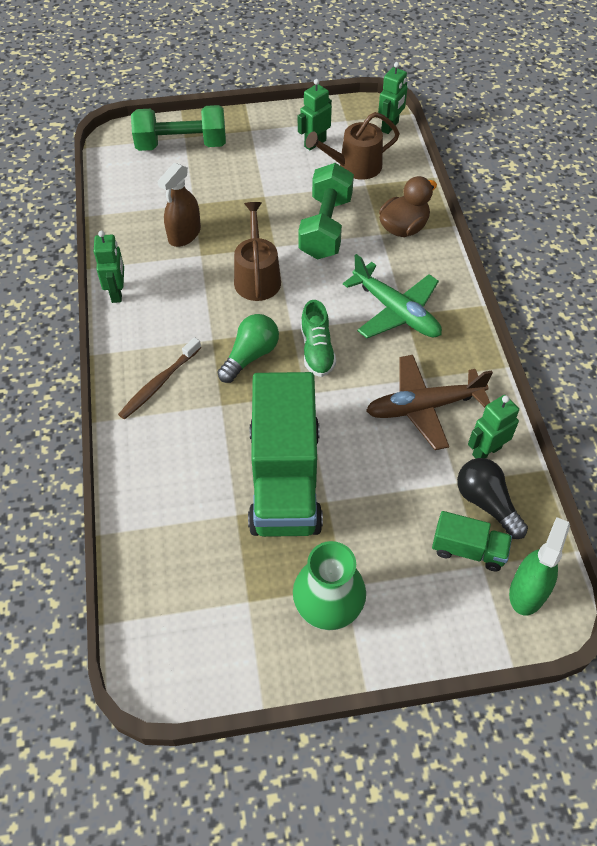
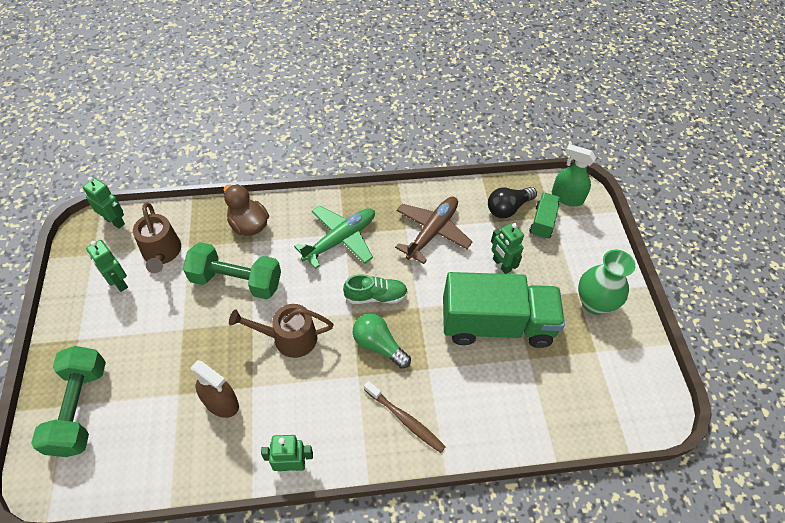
camera: 90 degrees left, 0 degrees up
(424, 407) = (432, 232): brown plane -> brown plane turned 135 degrees counterclockwise
(486, 451) = (468, 202): green robot -> green robot (501, 265)

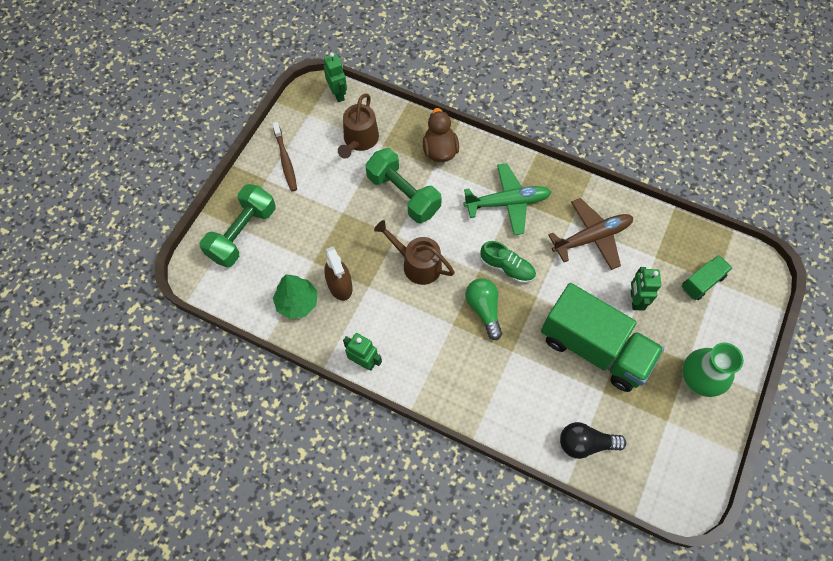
camera: 35 degrees right, 10 degrees up
(118, 282) = (315, 149): green robot -> none
(183, 446) = (297, 302): none -> green tree
(405, 420) = (468, 380): brown toothbrush -> brown toothbrush (285, 160)
(508, 208) = (678, 252): black light bulb -> black light bulb (585, 443)
(567, 197) = (744, 271): green spray bottle -> none

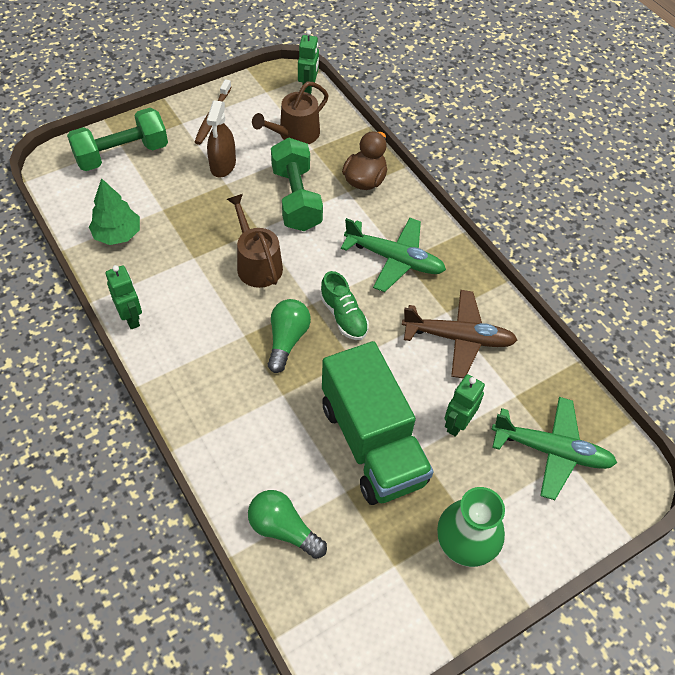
camera: 30 degrees right, 10 degrees down
(340, 285) = (168, 242): brown spray bottle -> brown spray bottle (223, 165)
(585, 443) = (283, 529): black light bulb -> green light bulb
(702, 282) = (551, 451): green truck -> green plane

